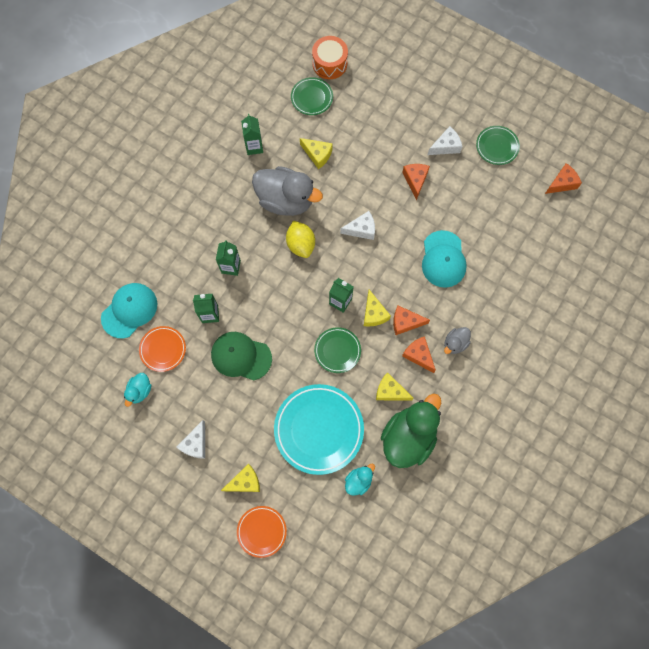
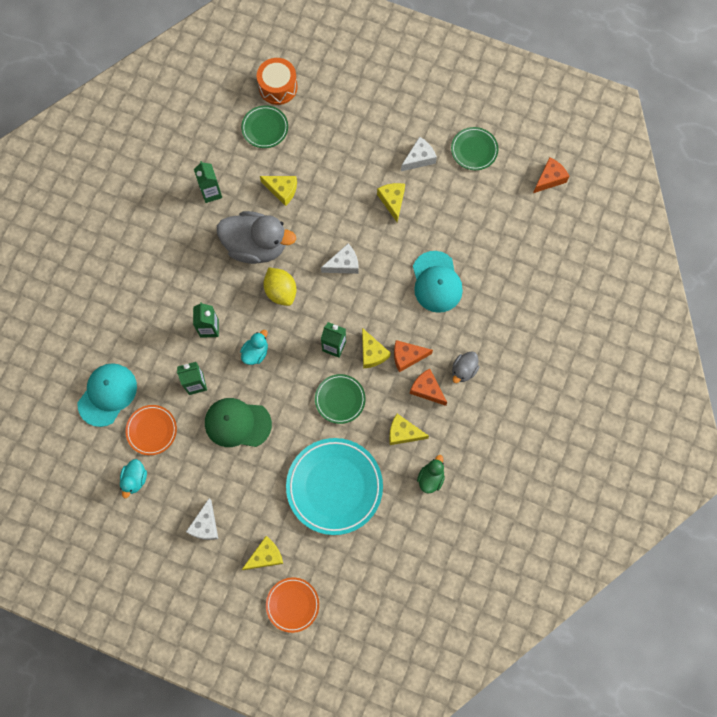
camera: 10 degrees left, 0 degrees up
(358, 481) = (386, 533): turquoise duck -> turquoise duck (255, 352)
(408, 437) = (430, 478): green duck -> green duck, size x0.47
(415, 180) = (392, 201): orange cheese -> yellow cheese

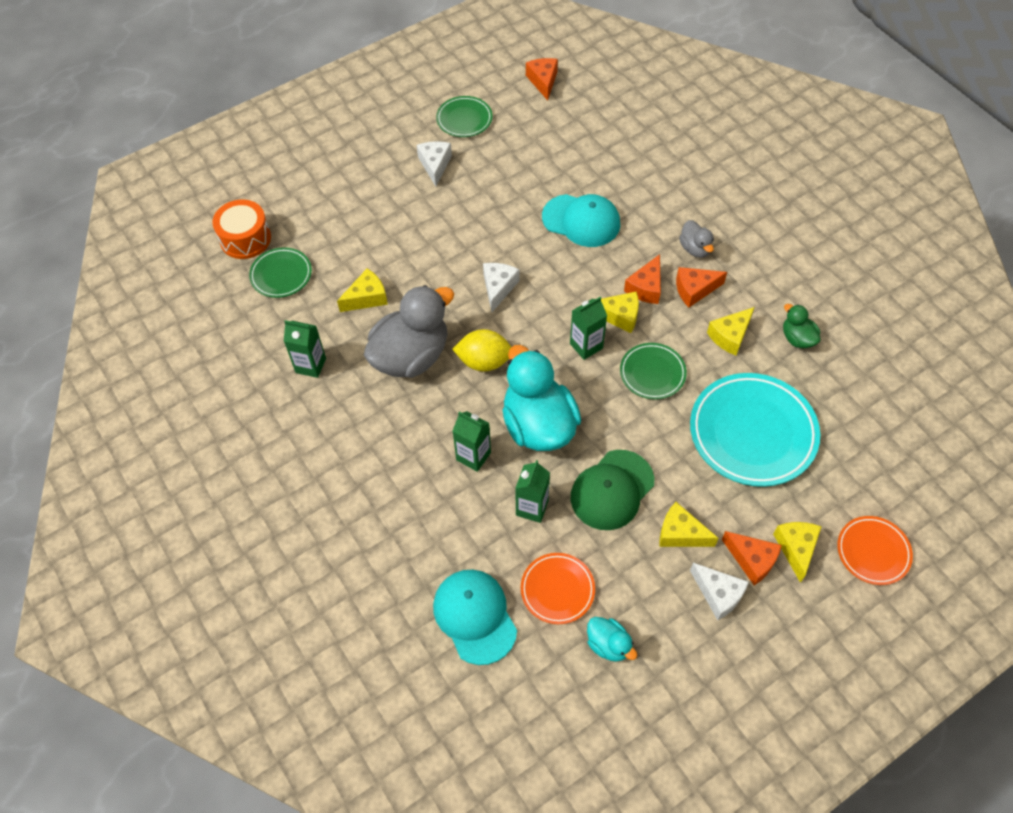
camera: 55 degrees left, 15 degrees down
(241, 533) = (752, 560): none -> orange cheese
(255, 352) = (538, 425): turquoise duck -> turquoise duck, size x2.13
(392, 201) = (462, 210): yellow cheese -> yellow cheese (680, 533)

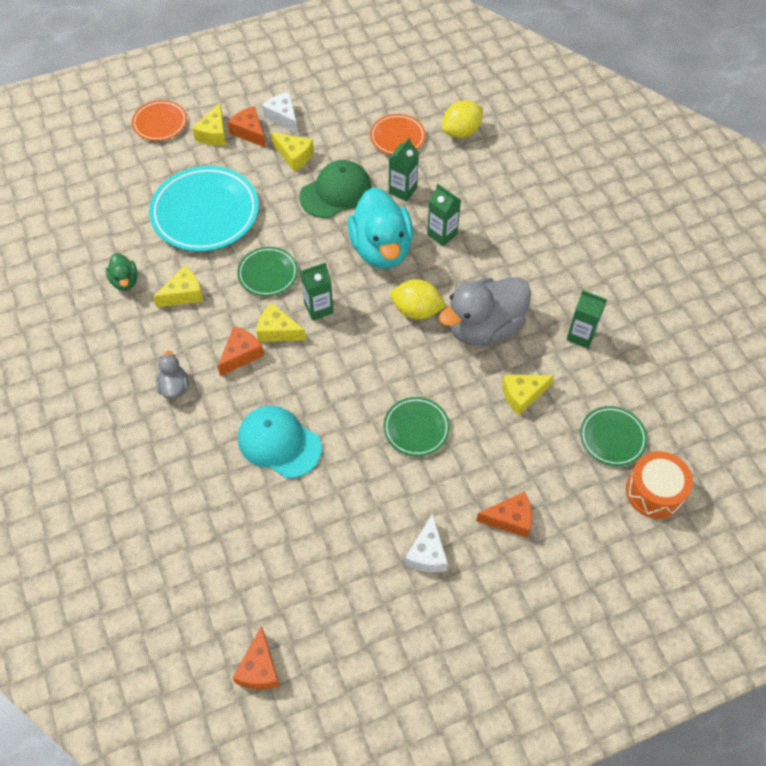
camera: 170 degrees left, 0 degrees up
(464, 119) = (378, 621): green plate -> green plate (416, 428)
(475, 616) = (461, 132): turquoise cap -> yellow lemon
(498, 288) = (387, 381): white cheese -> none
(608, 645) = (371, 103): turquoise duck -> none
(694, 290) = (195, 343): orange cheese -> orange cheese (510, 519)

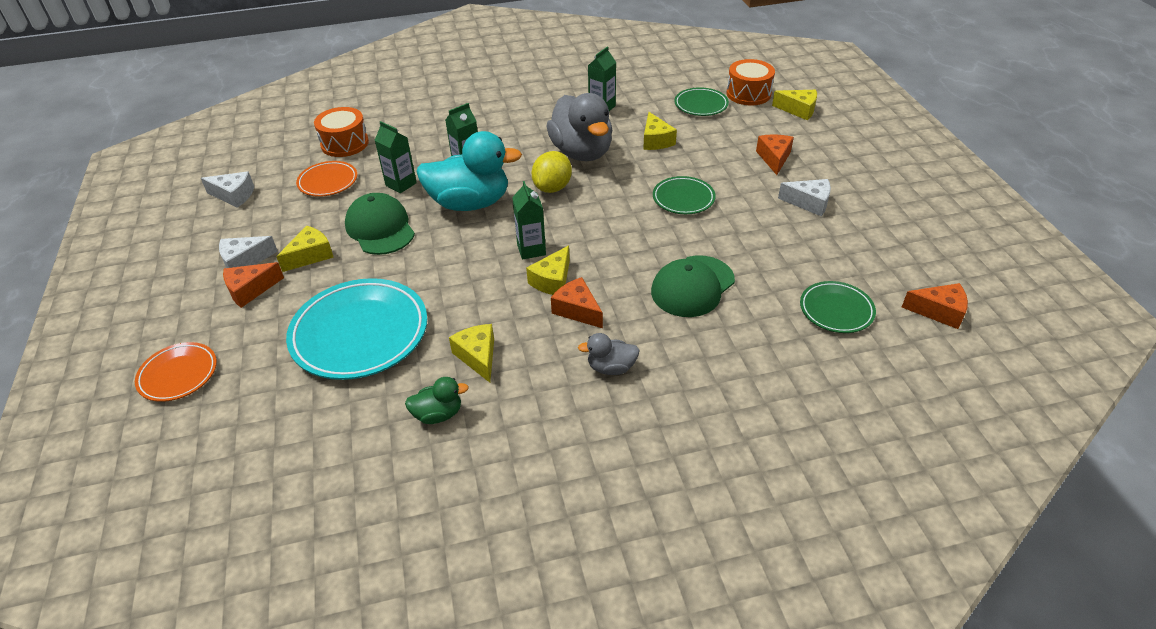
camera: 80 degrees left, 15 degrees down
(214, 134) = (232, 322): yellow cheese -> yellow cheese (798, 110)
(268, 274) = (473, 284): green plate -> green plate (836, 310)
(279, 443) = (692, 286): turquoise cap -> green cap
(367, 81) = (234, 195): none -> white cheese
(461, 132) = (345, 143): yellow lemon -> orange drum

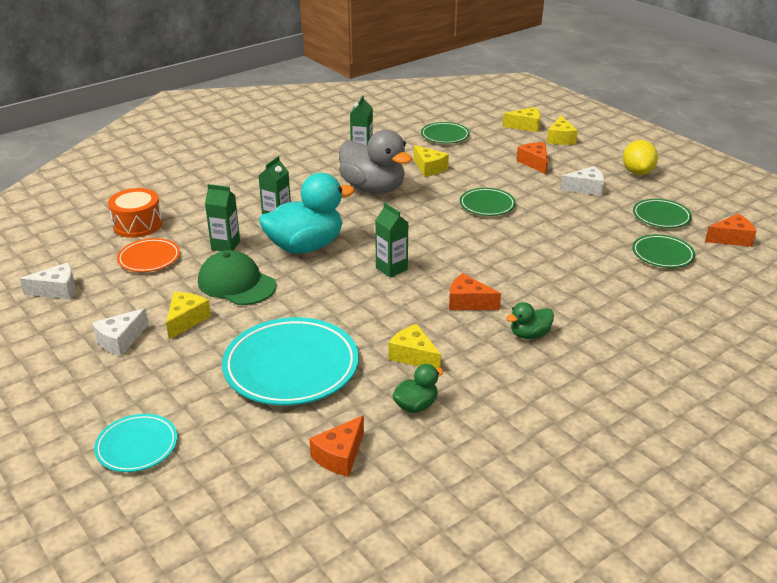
camera: 25 degrees left, 10 degrees down
(178, 375) = (137, 446): orange plate -> turquoise plate
(250, 290) = (149, 361): orange cheese -> orange cheese (340, 456)
(552, 188) = (370, 219): yellow lemon -> yellow lemon (637, 172)
(552, 281) = (429, 286): yellow cheese -> yellow cheese (560, 139)
(611, 368) = (529, 334): grey duck -> green duck
(692, 286) = (545, 264): green cap -> none
(748, 94) = (477, 121): orange drum -> none
(872, 260) = (661, 217): none -> green plate

